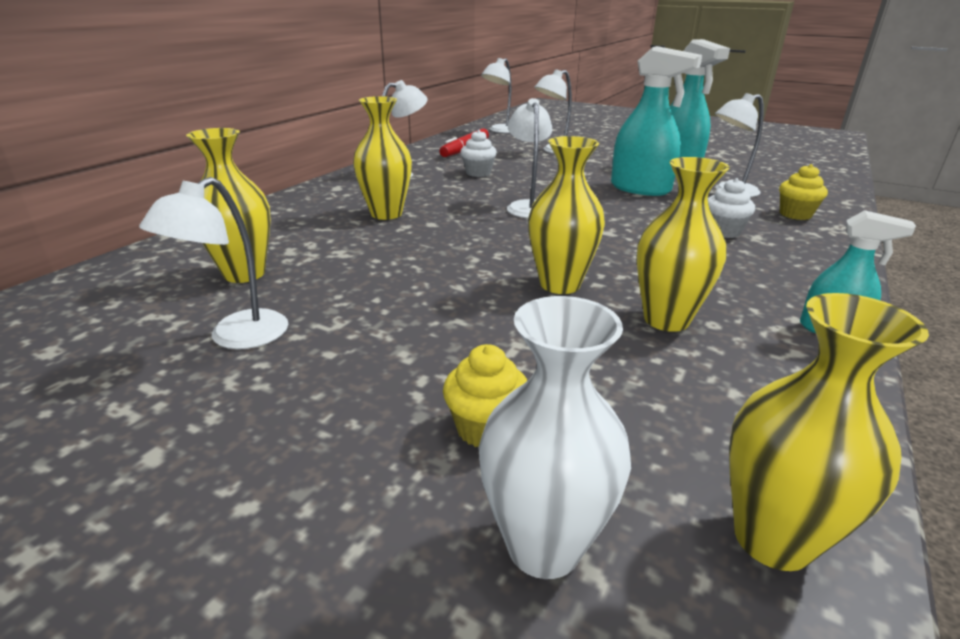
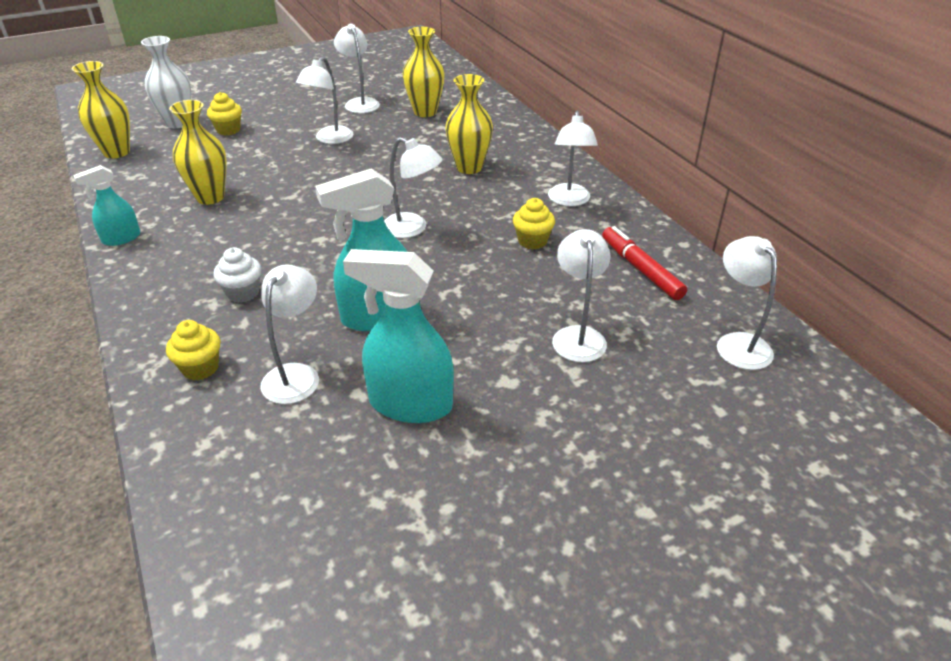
camera: 125 degrees right, 10 degrees up
(405, 308) = (330, 139): none -> white lamp
(478, 173) = (532, 241): white cupcake -> yellow cupcake
(560, 284) = (286, 185): yellow vase -> none

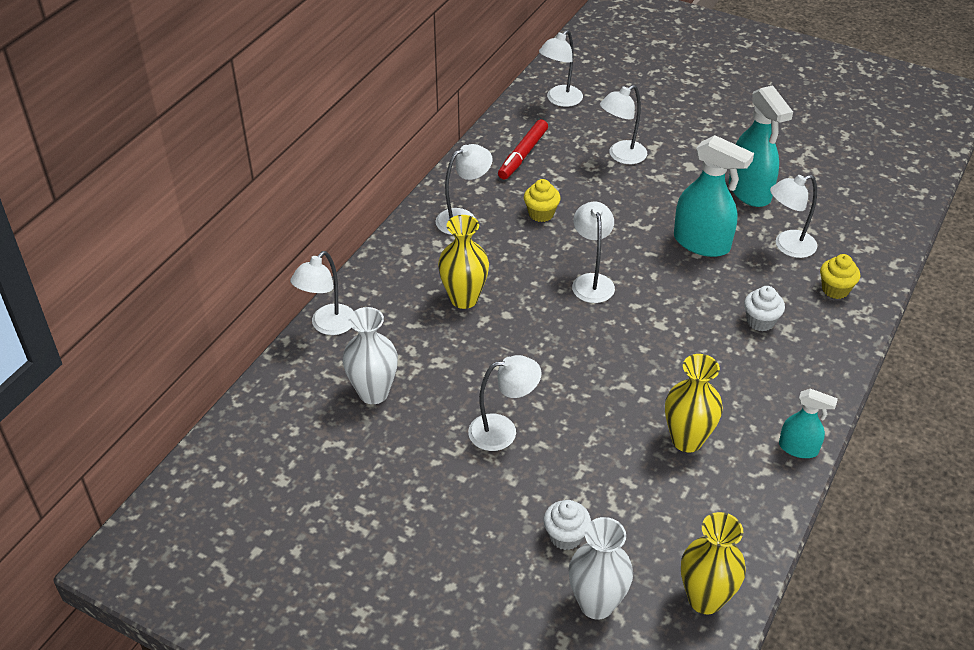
camera: 125 degrees left, 5 degrees up
(228, 130) = (565, 536): yellow cupcake -> white cupcake
(360, 103) = (396, 464): white lamp -> white lamp (328, 326)
(425, 112) = (373, 393): yellow vase -> white vase

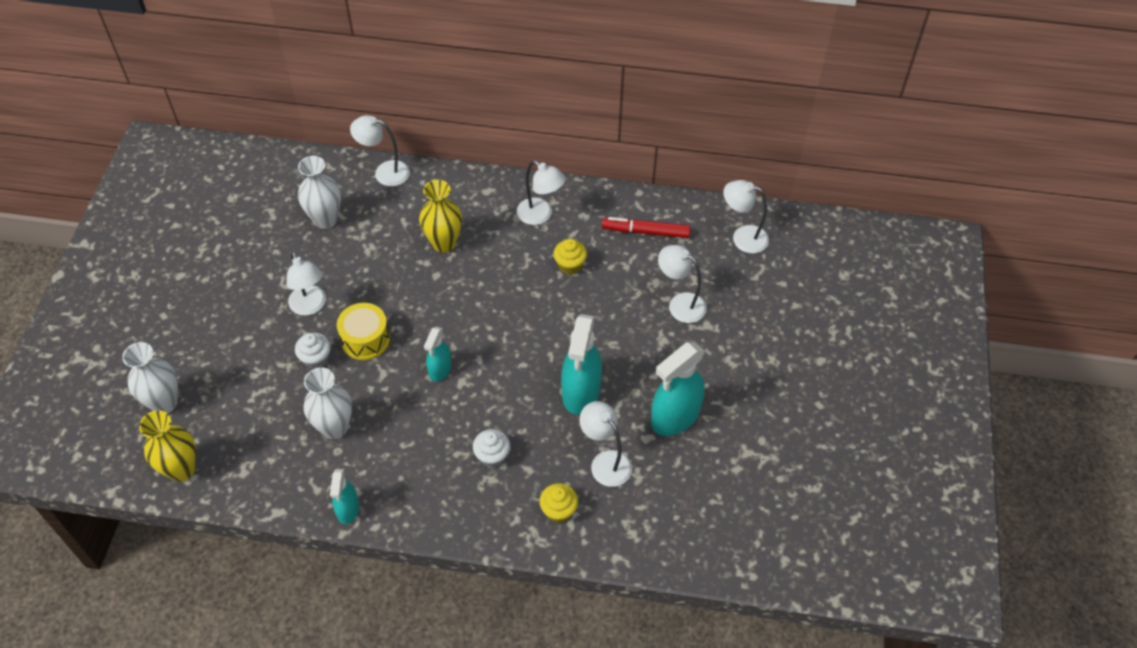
camera: 70 degrees right, 10 degrees up
(565, 536) = (220, 370): white cupcake -> white cupcake (316, 359)
(572, 390) = (365, 339): none -> yellow drum
(591, 281) = (497, 322): white lamp -> none
(637, 338) = (440, 369): none -> turquoise spray bottle
(687, 440) = (334, 428): yellow vase -> white vase

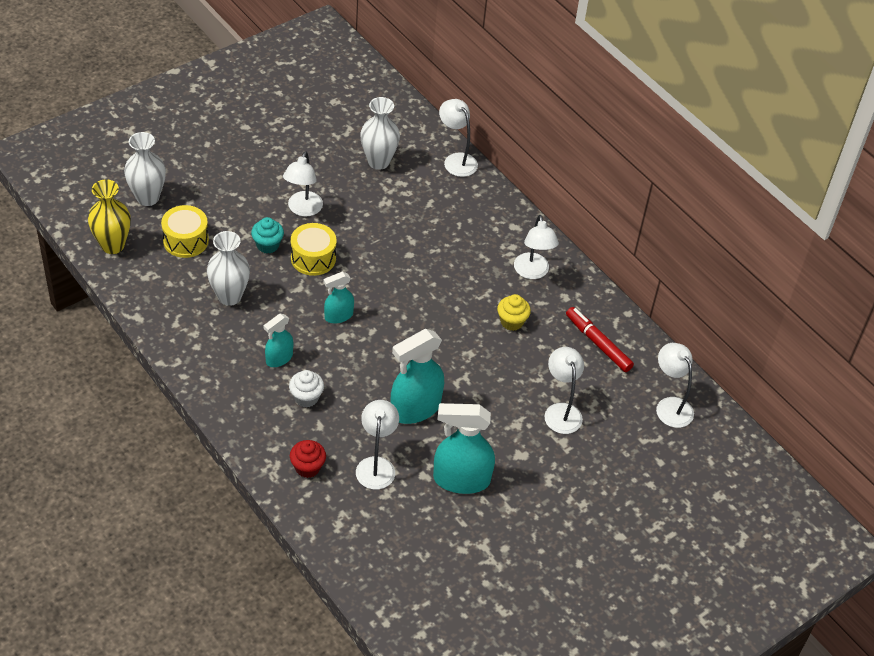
camera: 40 degrees right, 5 degrees down
(242, 412) = (185, 240): none -> yellow drum
(316, 359) = (267, 245): white cupcake -> turquoise cupcake
(348, 509) = (179, 351): turquoise spray bottle -> turquoise spray bottle (279, 358)
(444, 243) = (440, 238): yellow vase -> none
(558, 511) = (307, 467): yellow cupcake -> red cupcake

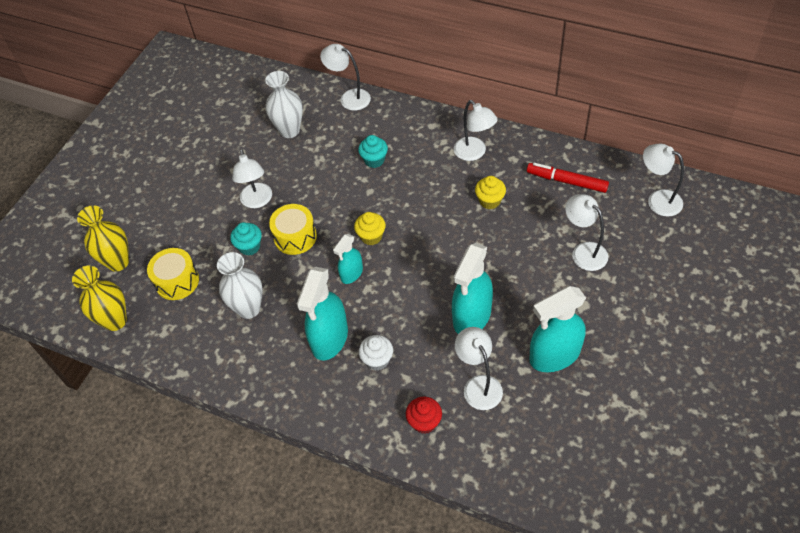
camera: 20 degrees left, 5 degrees up
(147, 198) = (118, 262): white vase -> yellow vase
(279, 358) = (329, 339): turquoise spray bottle -> turquoise spray bottle, size x1.77
(380, 294) = (371, 236): none -> yellow cupcake
(435, 229) = (374, 160): none -> turquoise cupcake

